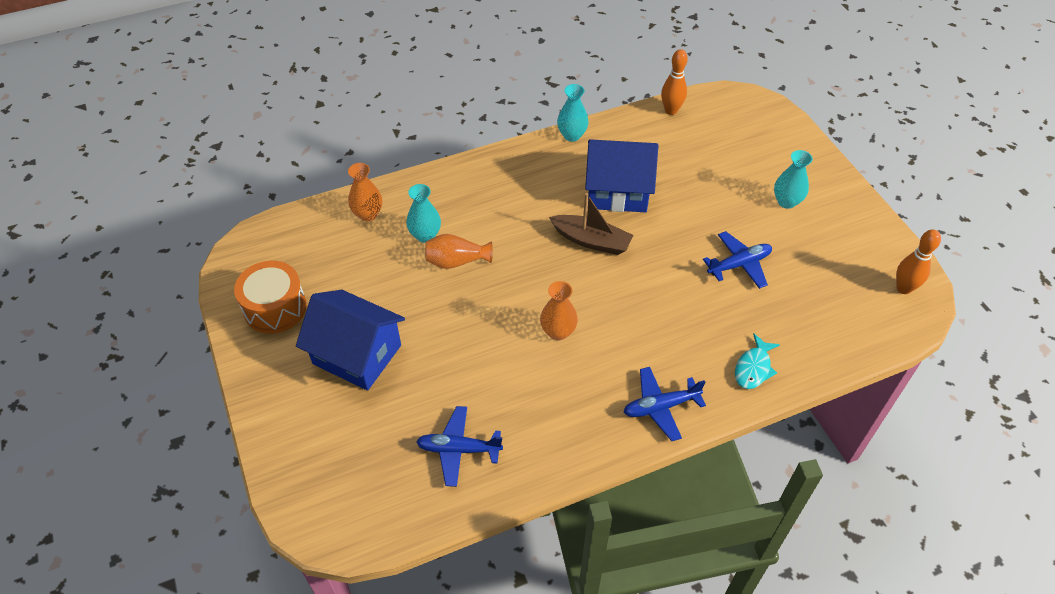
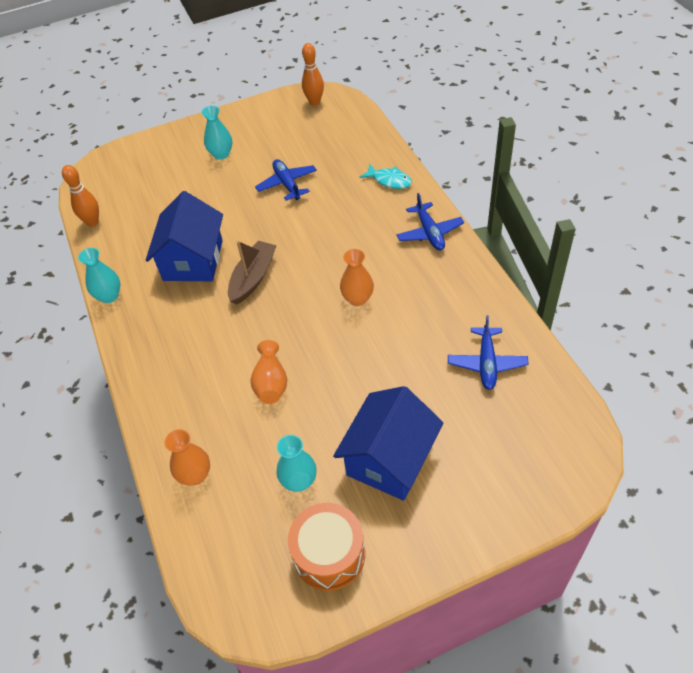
camera: 85 degrees left, 0 degrees up
(425, 235) = (233, 414): turquoise vase -> turquoise vase (299, 481)

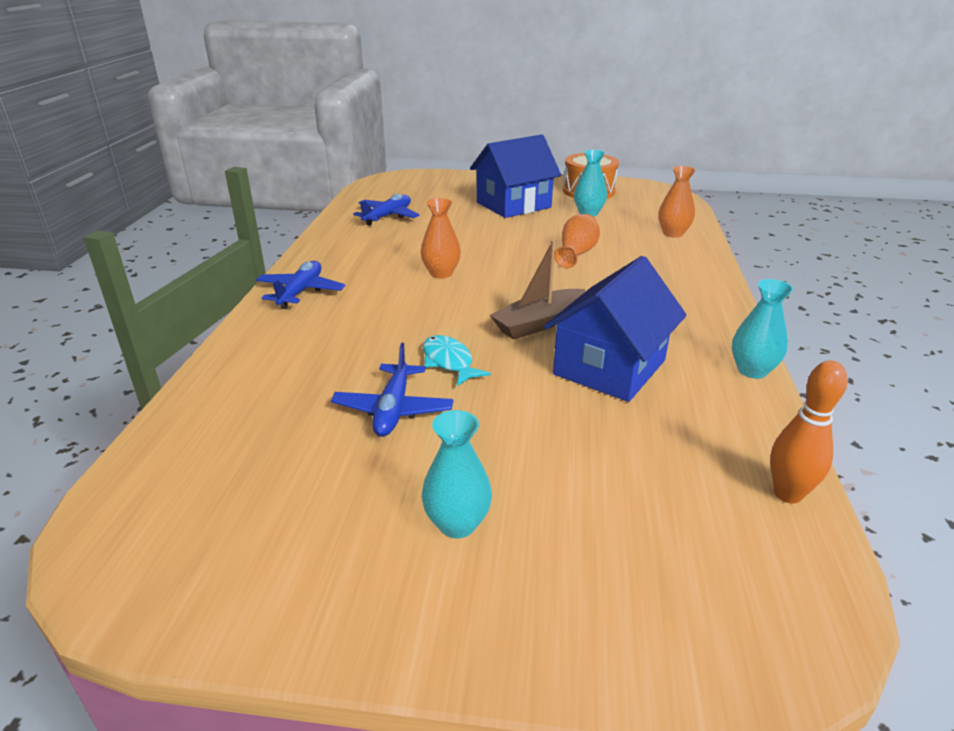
camera: 155 degrees left, 20 degrees down
(314, 102) = (149, 560): orange bowling pin -> none
(389, 180) = (257, 354): turquoise fish -> turquoise fish (449, 362)

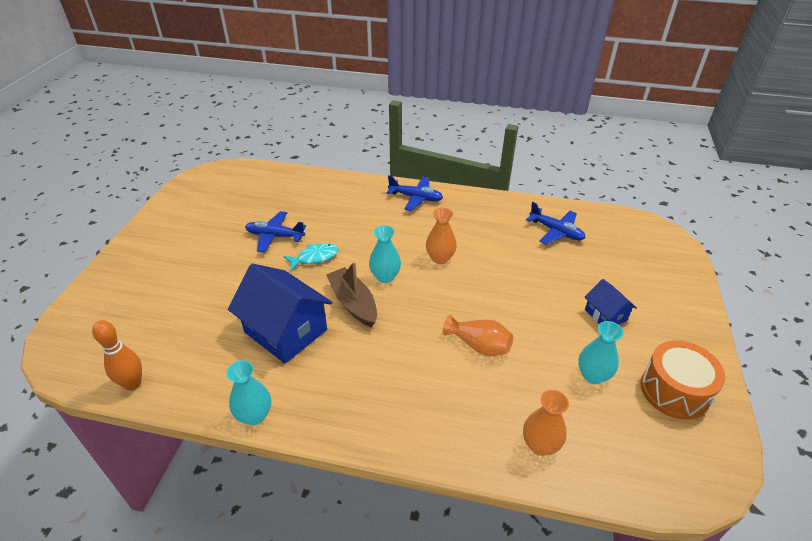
camera: 95 degrees right, 10 degrees up
(457, 524) = (183, 254): turquoise vase -> turquoise vase (385, 277)
(513, 205) = (605, 315): blue house -> blue house, size x0.52

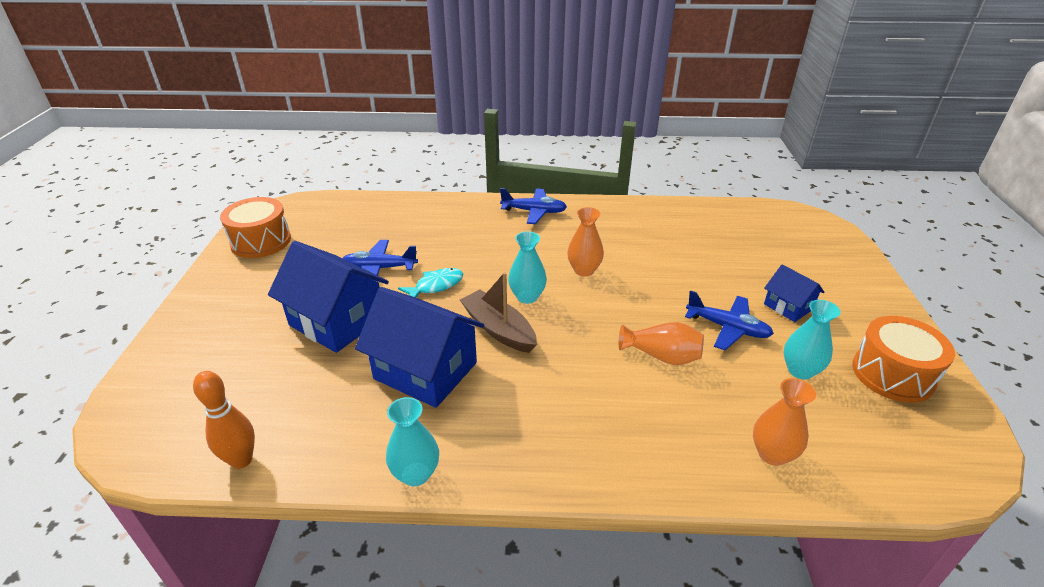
camera: 10 degrees left, 5 degrees down
(190, 201) = (261, 241): none -> orange drum
(230, 279) = (337, 321): none -> blue house
(556, 231) = (702, 229): blue plane -> blue plane (727, 328)

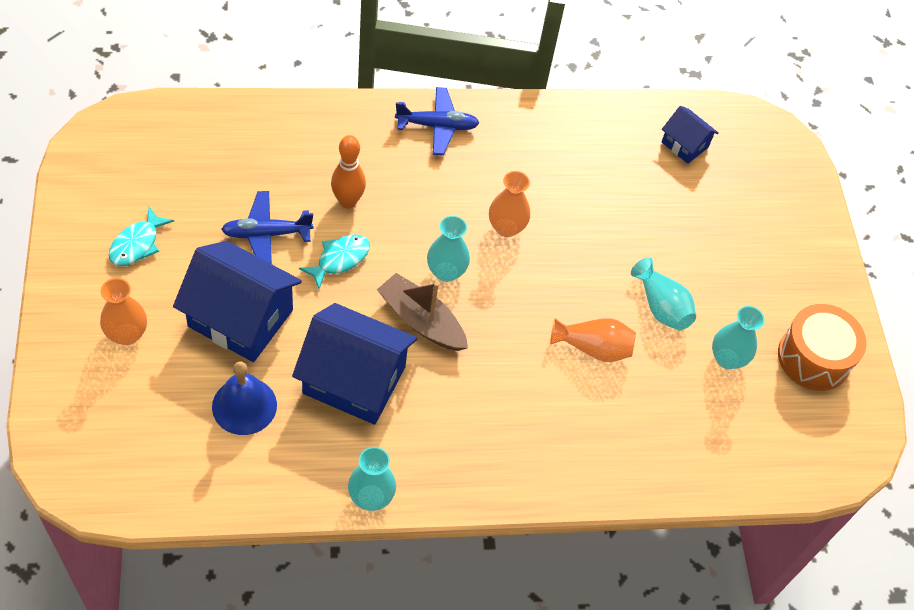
camera: 15 degrees left, 20 degrees up
(241, 460) = (201, 494): orange bowling pin -> orange bowling pin (347, 201)
(261, 241) = (103, 193): orange drum -> none
(272, 271) = (137, 244): none -> turquoise fish
(315, 386) = (244, 406): none -> blue bell
(727, 328) = (661, 306): blue plane -> turquoise vase
(772, 454) = (690, 455): orange vase -> orange vase (127, 334)
(788, 306) = (726, 273): blue house -> blue house (684, 144)

